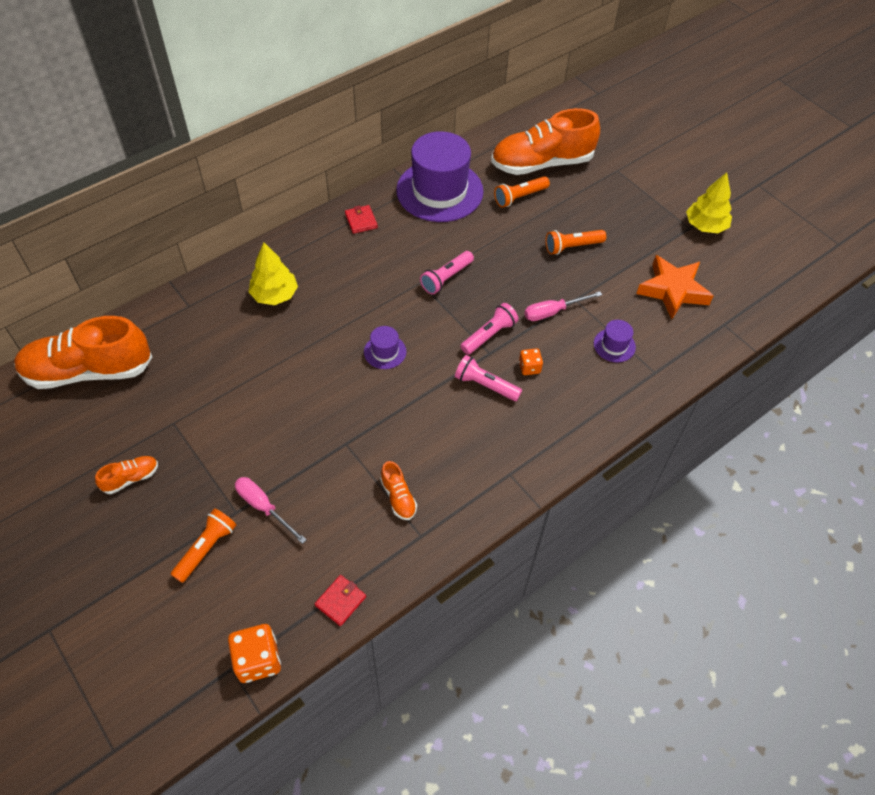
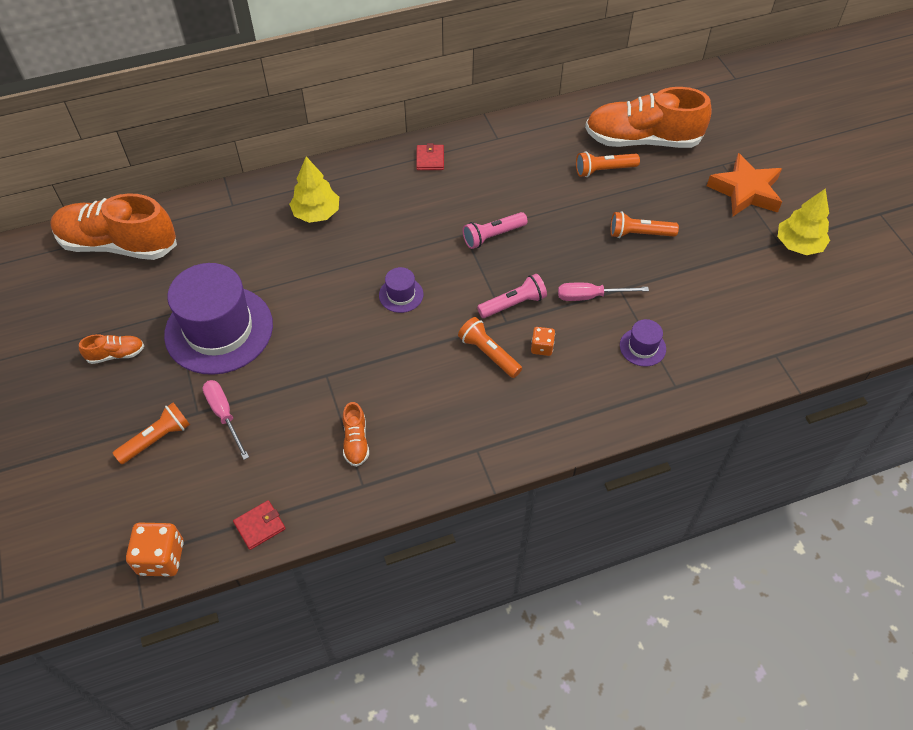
camera: 20 degrees right, 0 degrees up
(439, 191) = (522, 146): purple hat -> purple hat (219, 330)
(485, 385) = (488, 353): pink flashlight -> orange flashlight
(673, 290) = (732, 305): orange star -> orange star (745, 191)

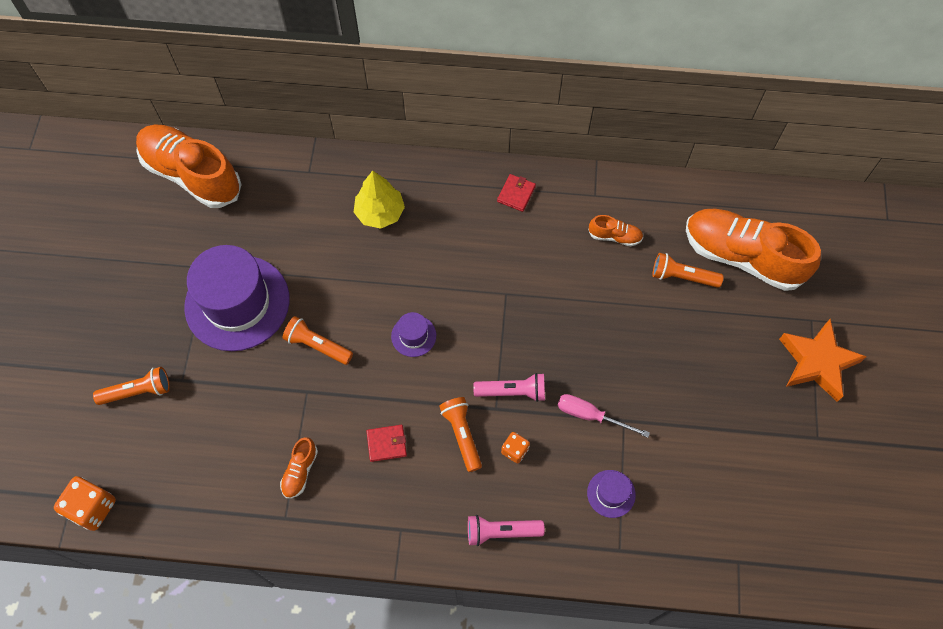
camera: 25 degrees right, 10 degrees up
(116, 354) = (141, 290): orange shoe -> orange shoe (614, 236)
(224, 415) = (203, 393): pink screwdriver -> none
(260, 526) = (183, 516): red wallet -> red wallet (386, 444)
(493, 236) = (532, 307): pink flashlight -> pink flashlight (501, 532)
(639, 234) = (677, 366): orange flashlight -> orange flashlight (317, 345)
(798, 245) = (836, 449): yellow tree -> none

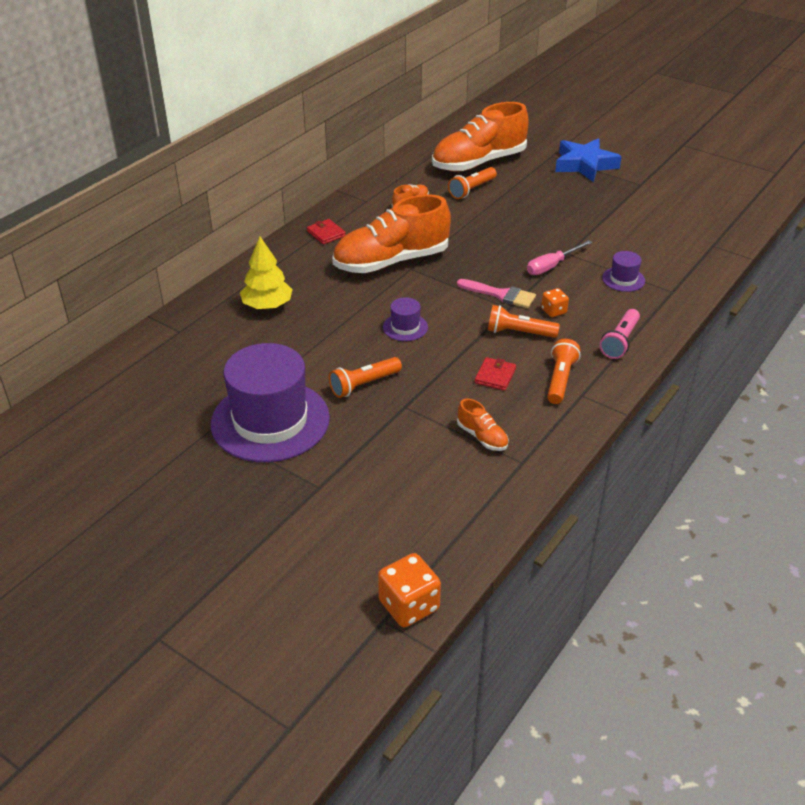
camera: 60 degrees left, 25 degrees down
(138, 391) = (302, 524): orange flashlight -> orange flashlight (560, 379)
(192, 175) = (94, 405): orange shoe -> orange shoe (391, 261)
(512, 391) = (501, 295): pink flashlight -> pink brush
(817, 362) = (585, 165): orange star -> blue star

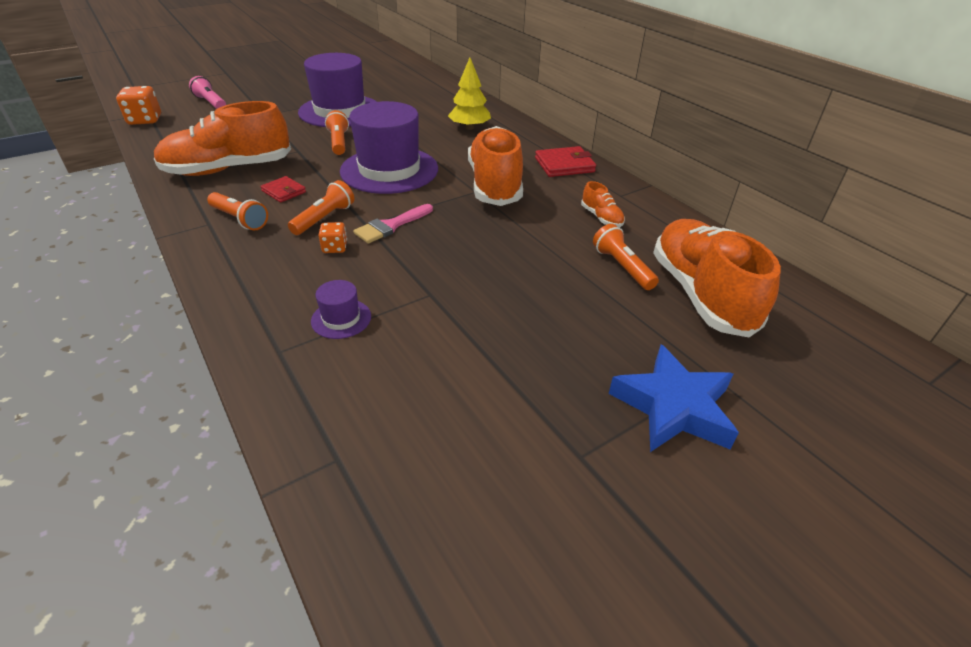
camera: 110 degrees right, 0 degrees up
(326, 233) = (564, 165): red wallet -> red wallet, size x1.58
(405, 327) = (389, 170): purple hat -> purple hat, size x2.35
(482, 437) = (228, 169): orange shoe -> orange shoe, size x2.36
(552, 266) = (413, 273): pink screwdriver -> none
(620, 341) = (244, 271): pink flashlight -> pink flashlight (211, 103)

